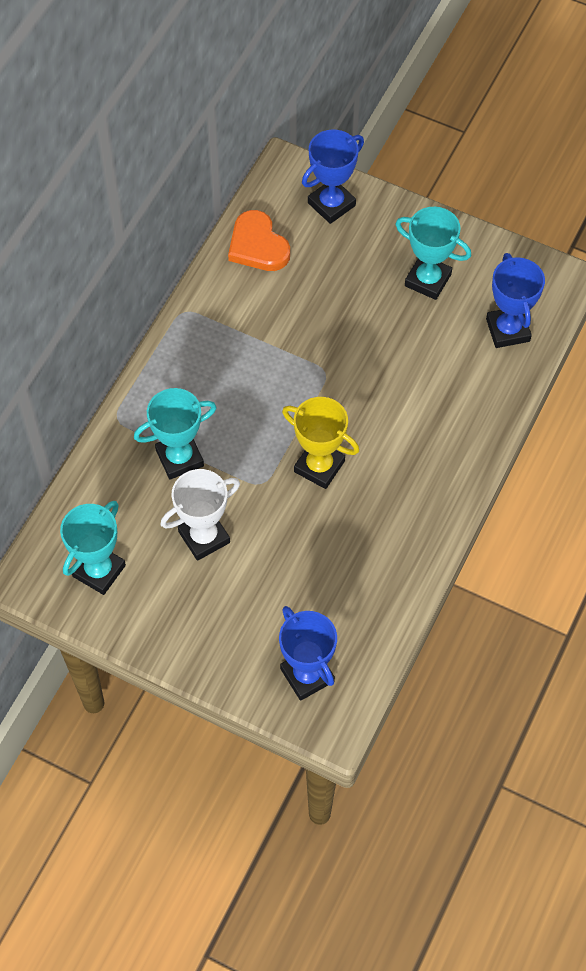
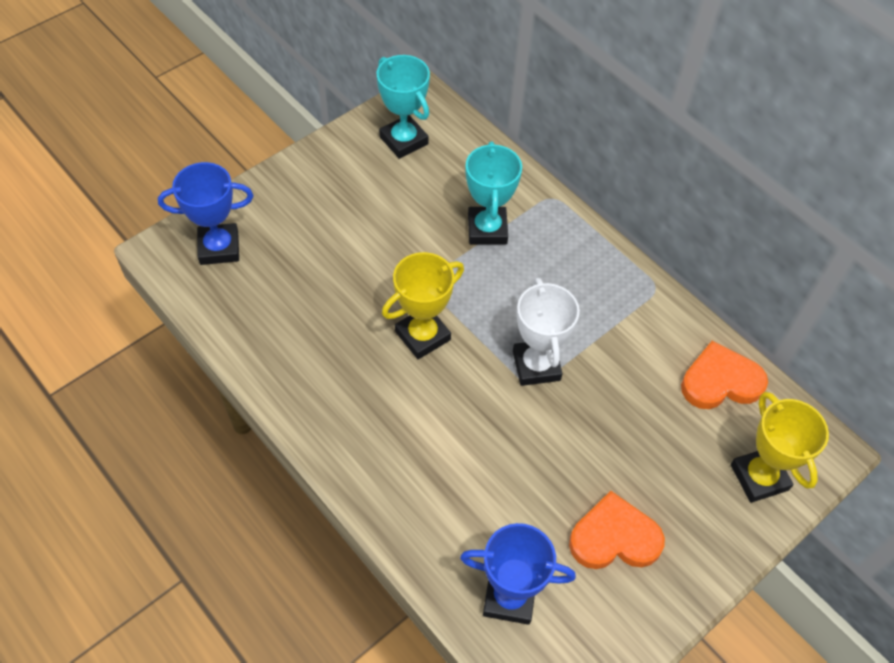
camera: 110 degrees right, 5 degrees down
(204, 537) = (396, 220): white trophy -> white trophy (536, 365)
(331, 204) = (759, 477): blue trophy -> yellow trophy
(428, 280) = (614, 537): turquoise trophy -> orange heart

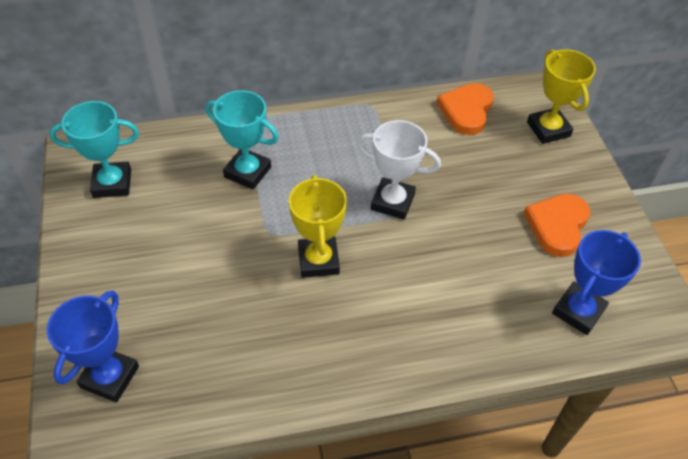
camera: 60 degrees left, 5 degrees down
(759, 477) = (548, 129): yellow trophy -> yellow trophy turned 60 degrees clockwise

